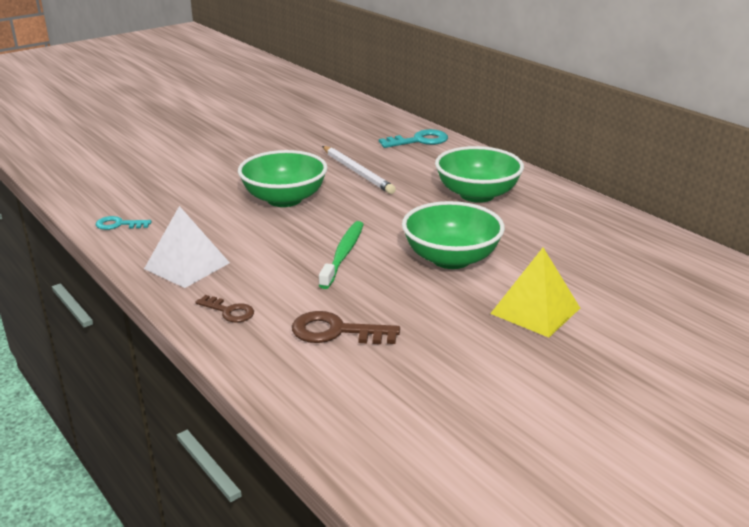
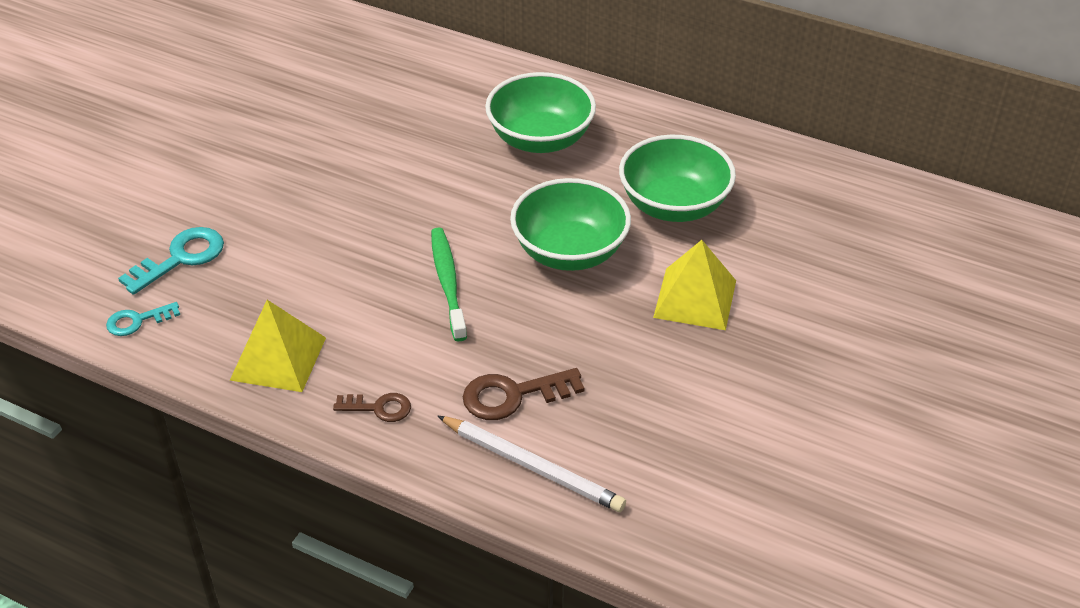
camera: 25 degrees left, 15 degrees up
(187, 266) = (278, 358): white pyramid -> yellow pyramid
(284, 199) = (316, 214): green bowl -> green bowl (674, 205)
(357, 172) = (374, 139): white pencil -> white pencil (532, 466)
(419, 141) = (415, 59): turquoise key -> turquoise key (181, 258)

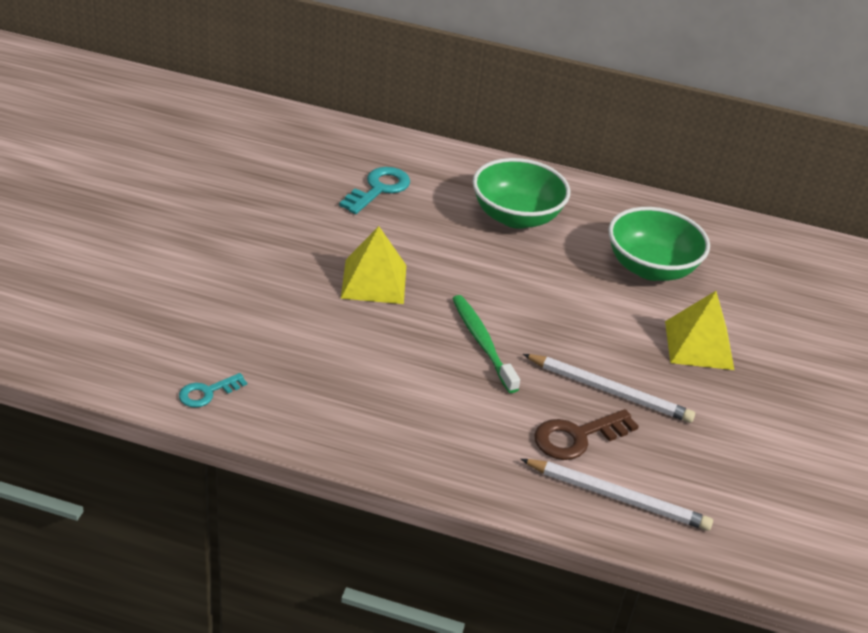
camera: 15 degrees left, 5 degrees down
(181, 258) = (228, 333): turquoise key -> turquoise key (379, 189)
(278, 358) = (353, 418): yellow pyramid -> yellow pyramid (374, 281)
(379, 408) = (462, 456): brown key -> none
(570, 252) = (578, 311): green bowl -> none
(570, 346) = (609, 391): none -> white pencil

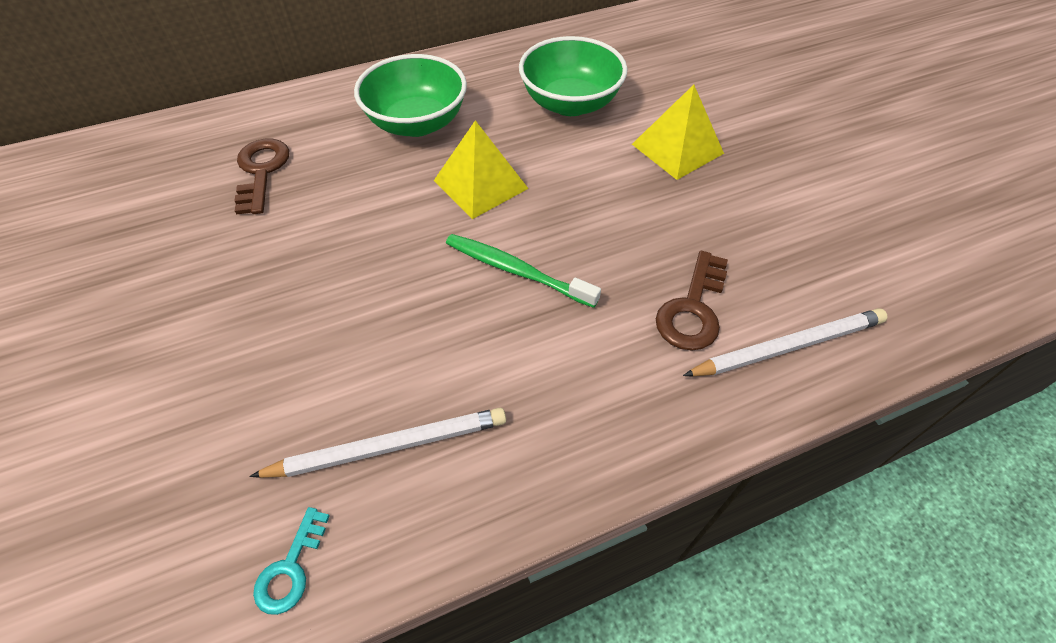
camera: 35 degrees left, 15 degrees up
(374, 281) = (350, 276): yellow pyramid -> yellow pyramid (480, 184)
(379, 189) = (261, 171): turquoise key -> brown key
(609, 391) = (665, 241): white pencil -> white pencil (388, 446)

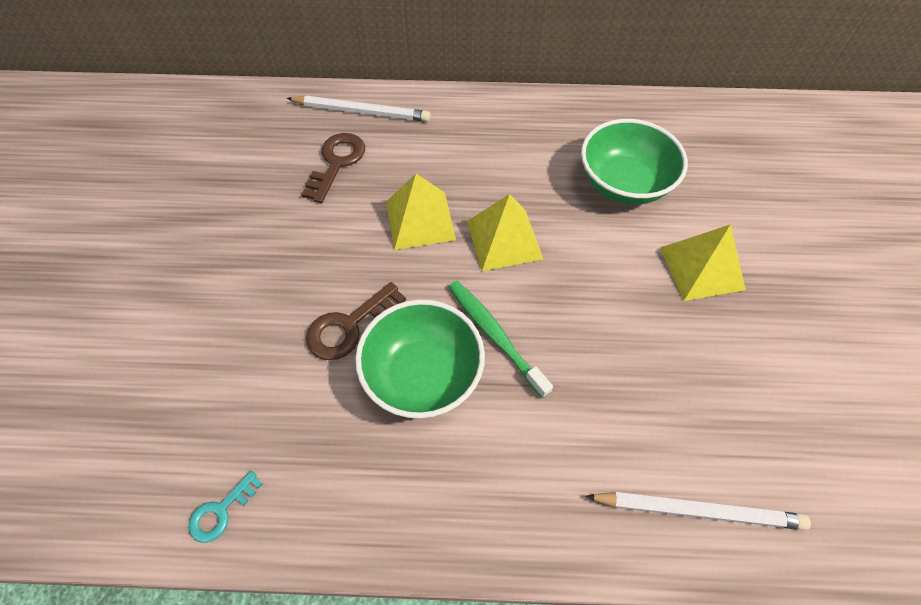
camera: 25 degrees right, 5 degrees up
(383, 195) = (420, 220): none -> yellow pyramid
(388, 446) = (327, 447): white pencil -> white pencil (361, 111)
(417, 123) = (479, 158): green bowl -> green bowl (423, 375)
(692, 309) = (629, 436): brown key -> brown key (349, 326)

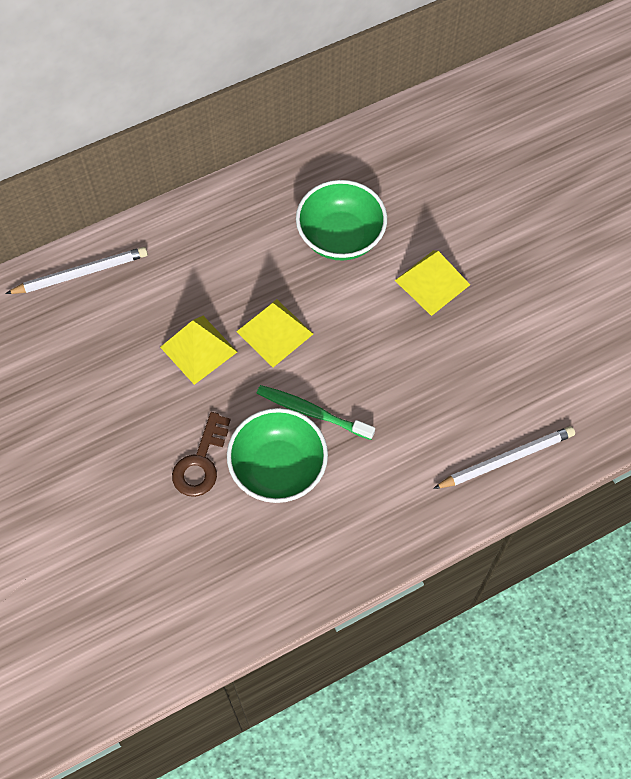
camera: 30 degrees left, 5 degrees up
(221, 511) = (200, 631): turquoise key -> none
(337, 163) = (94, 333): brown key -> none

